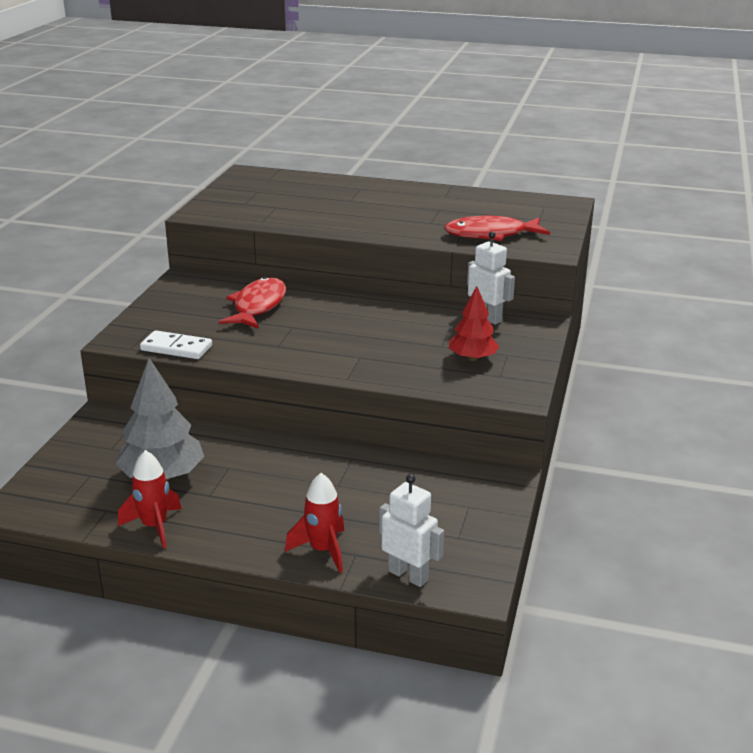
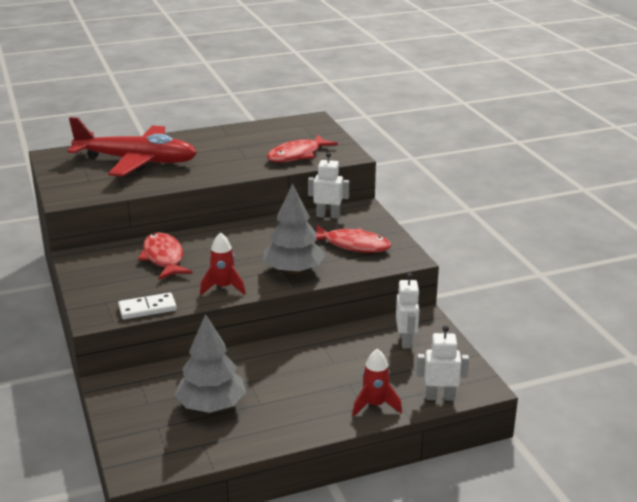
camera: 35 degrees left, 0 degrees up
(154, 527) = (251, 439): red rocket -> red rocket (223, 287)
(315, 198) = (137, 161): none -> red plane
(368, 362) = (293, 271): none -> grey tree
(449, 496) = (406, 341): none -> white robot
(472, 358) = (353, 245): red tree -> red fish

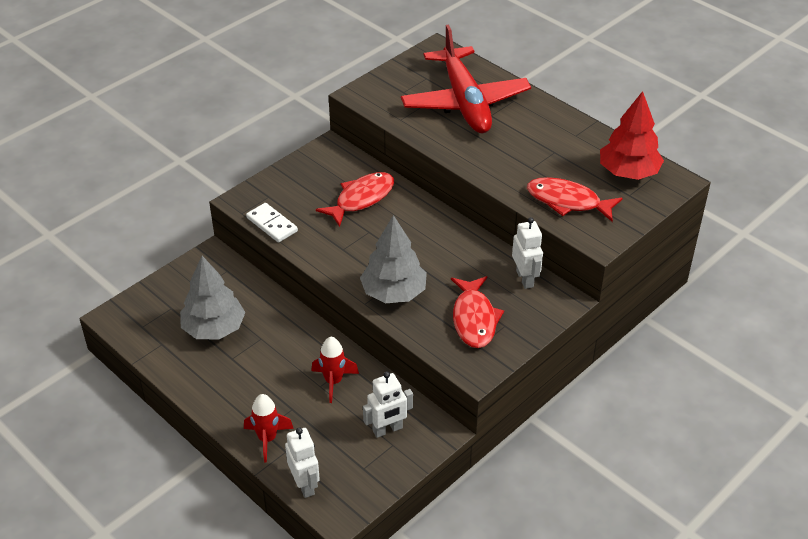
camera: 65 degrees right, 15 degrees up
(223, 287) = (333, 257): red rocket -> red rocket (333, 381)
(288, 130) = (628, 172): none -> red tree

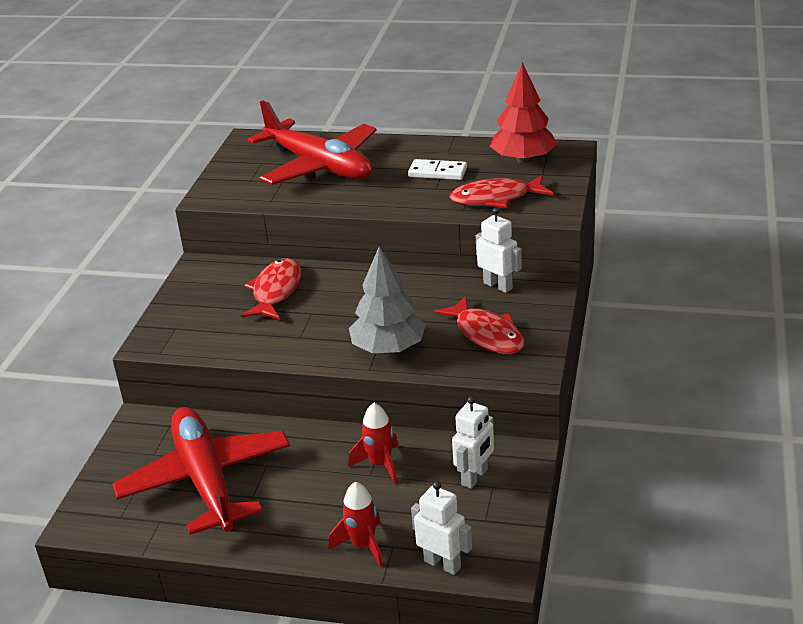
camera: 30 degrees left, 10 degrees down
(214, 328) = (206, 480): grey tree -> red plane
(272, 224) = (204, 348): white domino -> white domino (438, 172)

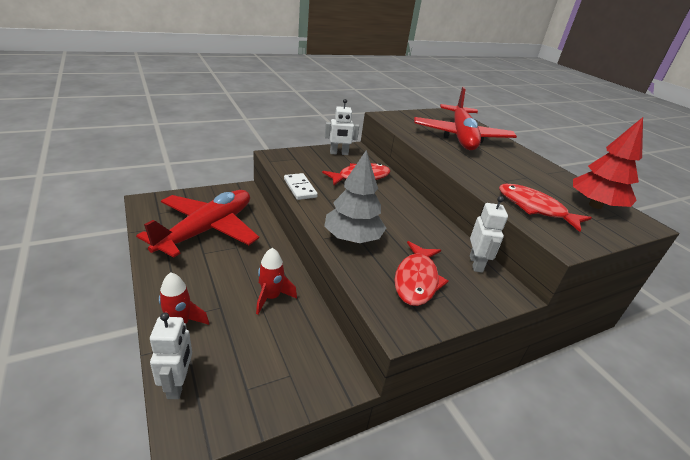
camera: 45 degrees right, 0 degrees up
(438, 172) = (522, 176): white domino -> white domino (300, 188)
(475, 477) = (293, 358): white robot -> white robot (339, 153)

